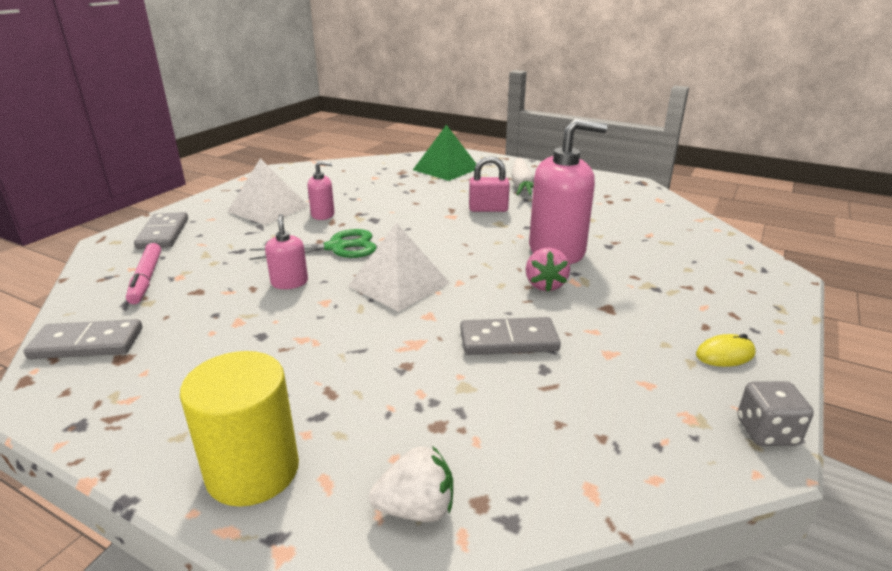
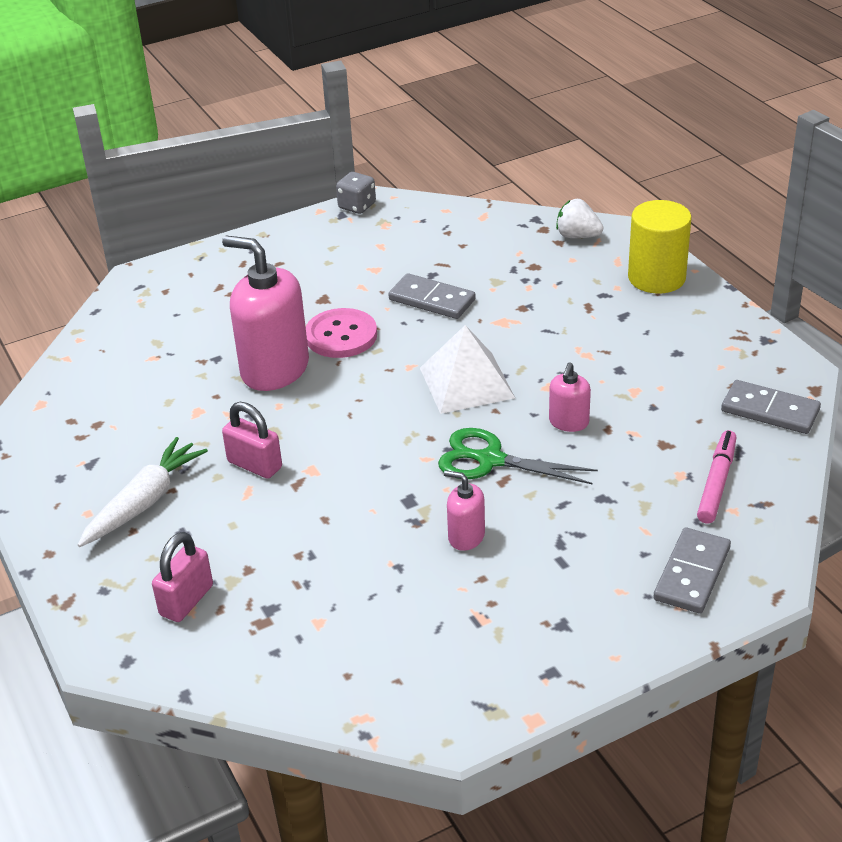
camera: 145 degrees left, 10 degrees up
(268, 209) = (532, 584): white pyramid -> none
(446, 169) = (186, 600): green pyramid -> pink padlock
(545, 285) = (341, 336): pink strawberry -> pink button
(725, 354) = (303, 243): yellow mouse -> none

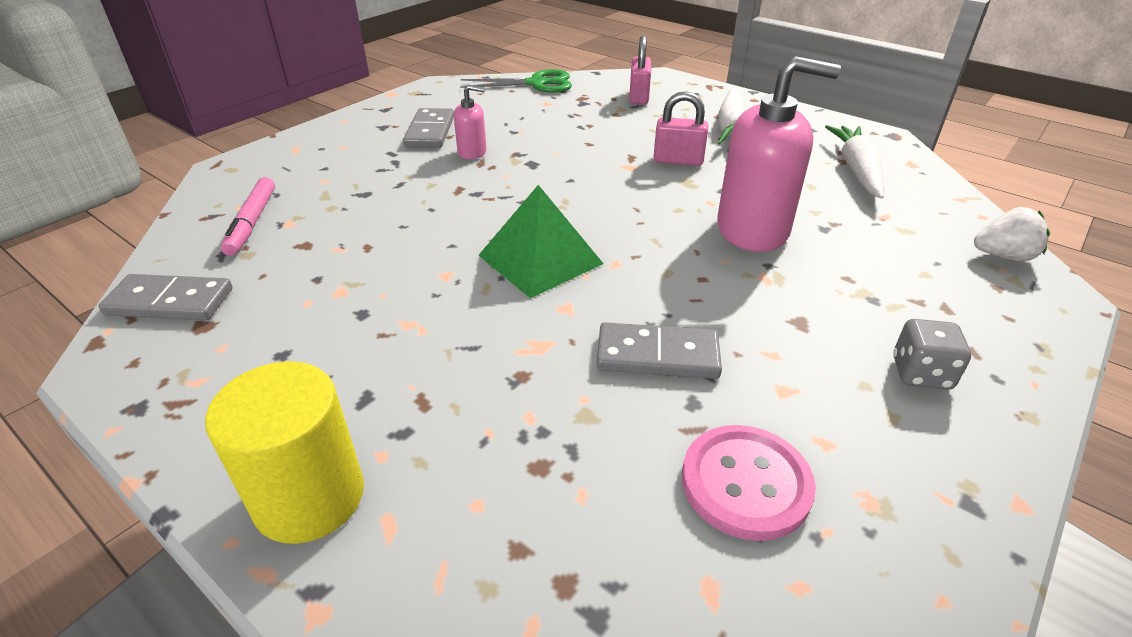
camera: 155 degrees right, 0 degrees up
(101, 409) = (856, 169): none -> white carrot
(341, 336) = (724, 279): pink button -> pink button (745, 483)
(357, 206) = (974, 539): grey dice -> grey dice (921, 373)
(466, 382) = (540, 259): white pyramid -> green pyramid
(490, 460) = (478, 199): green scissors -> green scissors (536, 83)
(568, 422) = (411, 244): pink soap dispenser -> none
(577, 236) = (485, 580): white strawberry -> white strawberry (1003, 256)
(691, 574) = (285, 163): grey domino -> grey domino (430, 132)

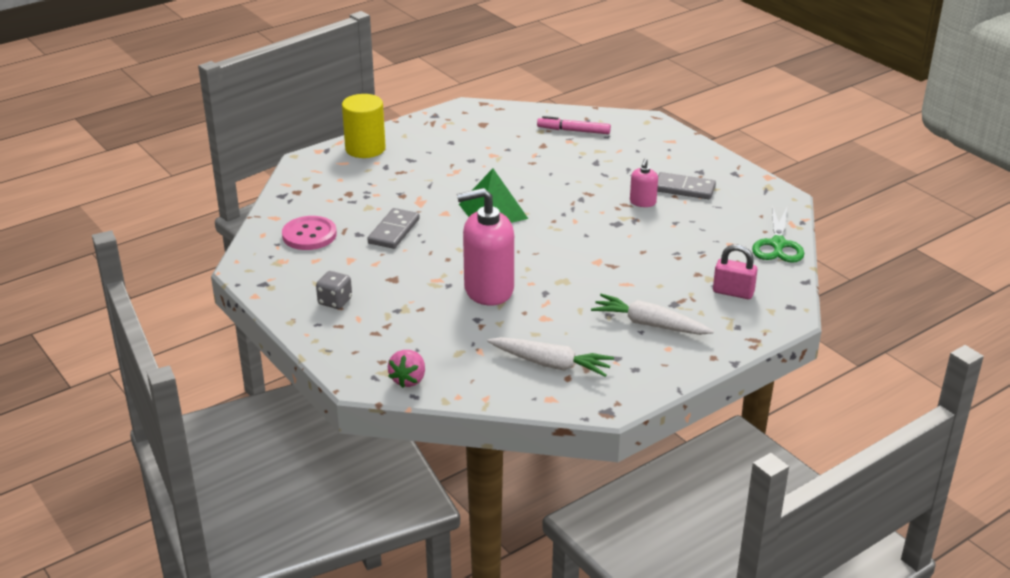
camera: 105 degrees right, 5 degrees down
(170, 302) = (505, 115): grey domino -> none
(678, 160) = (598, 284): pink padlock -> none
(753, 230) = (488, 290): pink soap dispenser -> pink soap dispenser turned 60 degrees clockwise
(1003, 256) = (408, 380): white strawberry -> pink strawberry

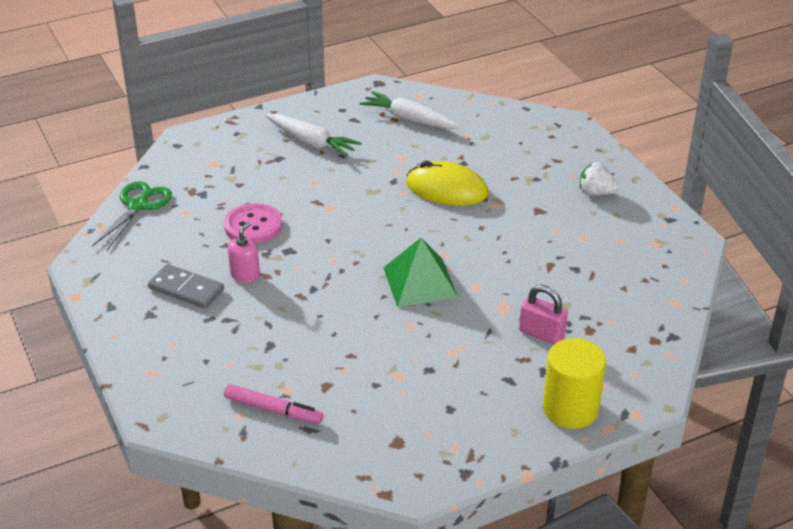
camera: 170 degrees left, 5 degrees up
(309, 235) = (630, 272): pink button -> pink button (253, 226)
(335, 301) = (596, 193): grey dice -> white strawberry
(394, 231) = (536, 267): grey domino -> none
(408, 380) = (529, 119): pink strawberry -> none
(488, 290) = (447, 189): pink soap dispenser -> yellow mouse
(733, 292) = (218, 162): pink padlock -> pink padlock (541, 334)

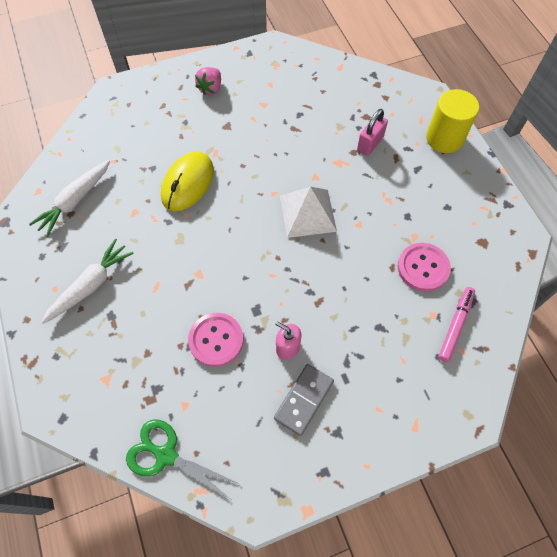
camera: 85 degrees left, 25 degrees up
(352, 382) = (423, 268): none -> pink button
(420, 282) = (308, 213): green pyramid -> white pyramid
(596, 193) = (210, 88): white strawberry -> pink strawberry

